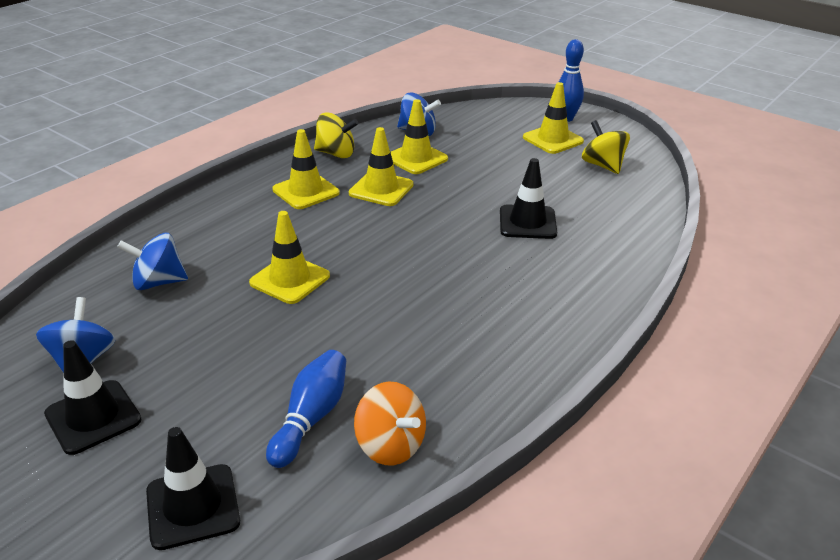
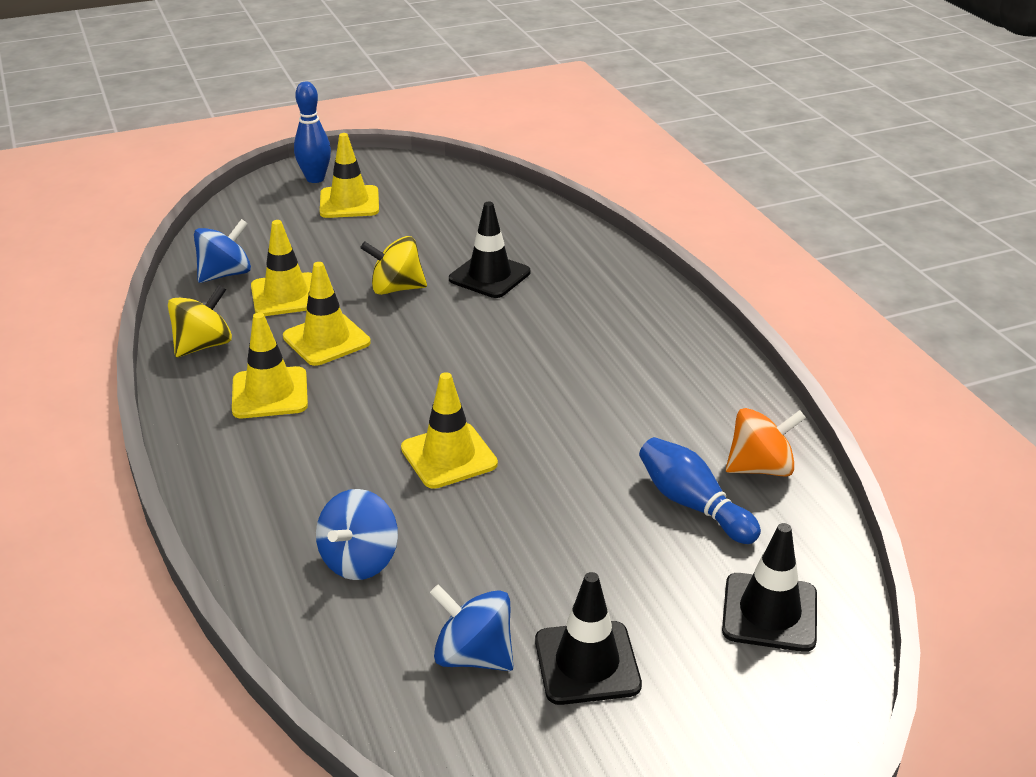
camera: 60 degrees left, 0 degrees up
(602, 165) = (432, 197): yellow spinning top -> yellow spinning top (396, 288)

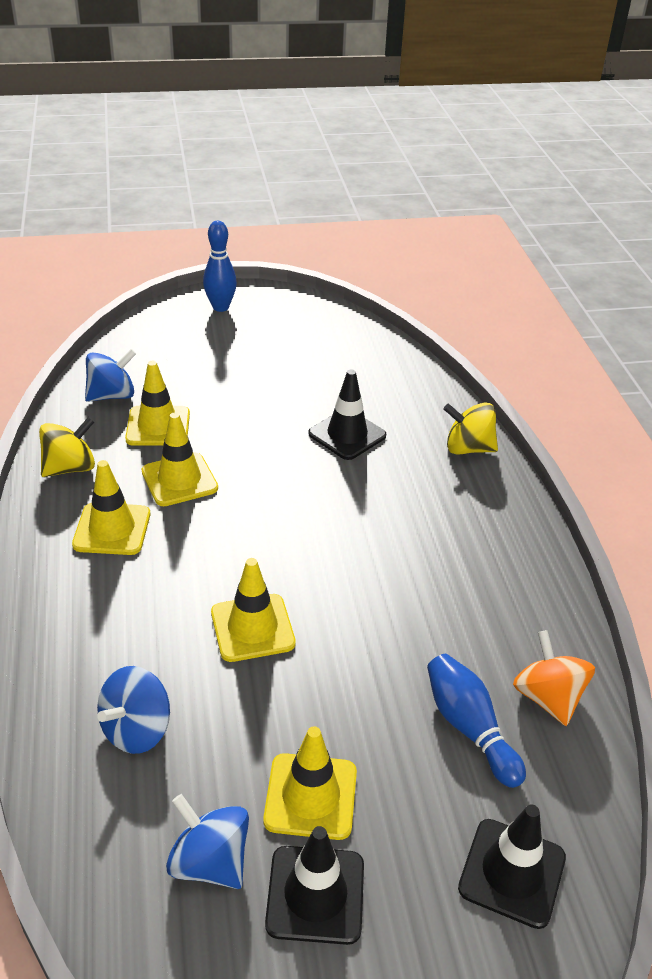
camera: 10 degrees right, 5 degrees up
(349, 202) = (243, 336): yellow traffic cone -> yellow traffic cone (310, 796)
(396, 288) = (258, 435): yellow spinning top -> yellow spinning top (468, 448)
(760, 468) = (548, 697): orange spinning top -> orange spinning top turned 105 degrees counterclockwise

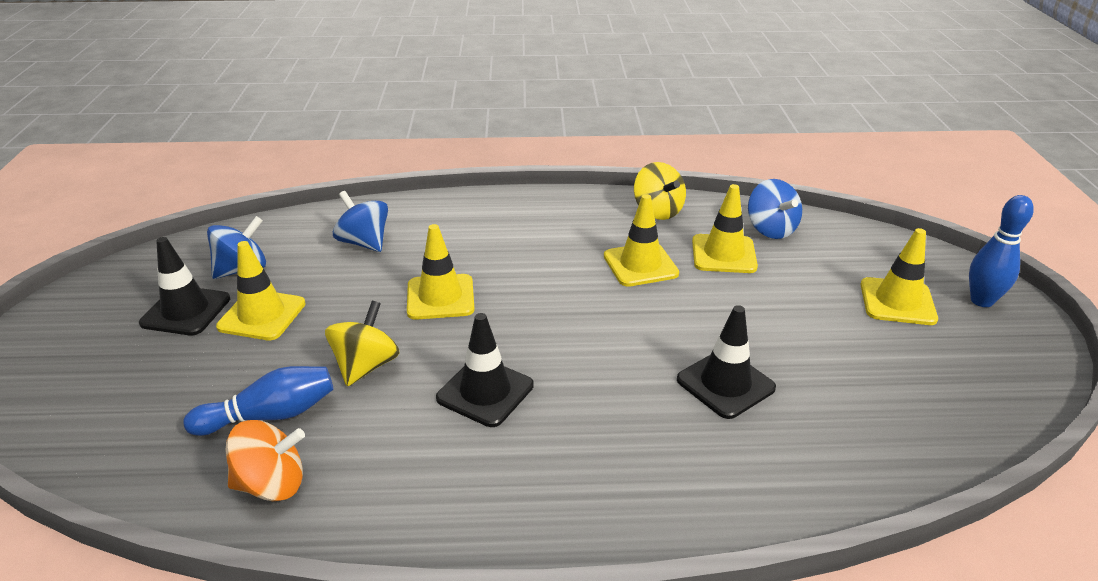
camera: 100 degrees right, 5 degrees down
(112, 529) = (576, 231): yellow traffic cone -> yellow traffic cone (897, 302)
(468, 448) = (707, 501): yellow spinning top -> yellow spinning top (366, 366)
(512, 873) = (122, 415): black traffic cone -> black traffic cone (485, 392)

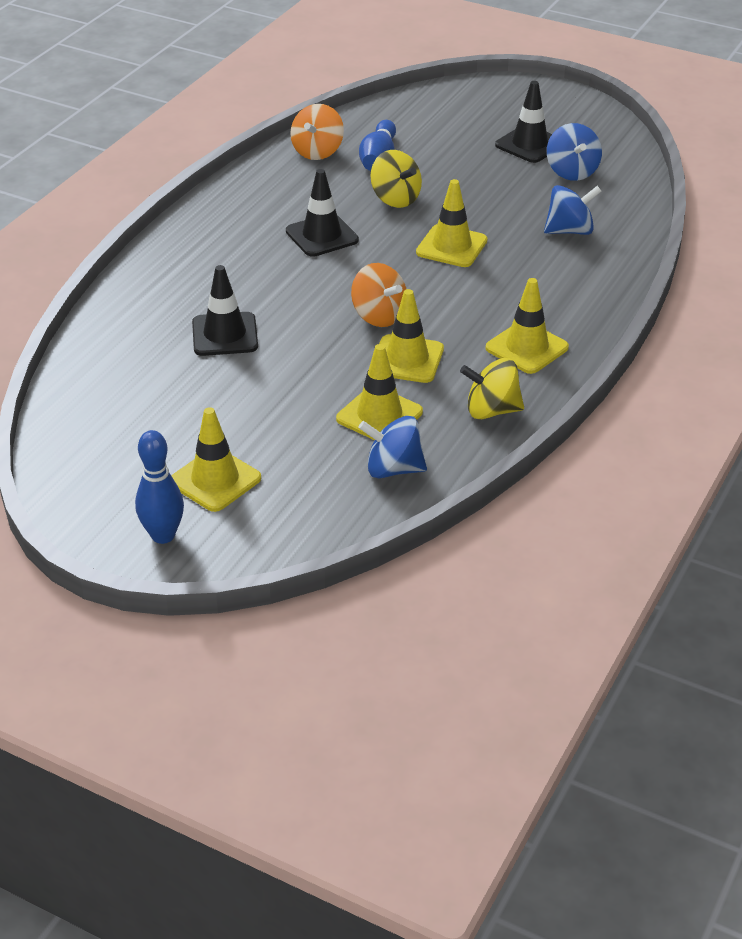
camera: 120 degrees right, 5 degrees up
(262, 315) = (496, 171): yellow traffic cone -> yellow traffic cone (527, 348)
(595, 300) = (379, 316): none -> orange spinning top

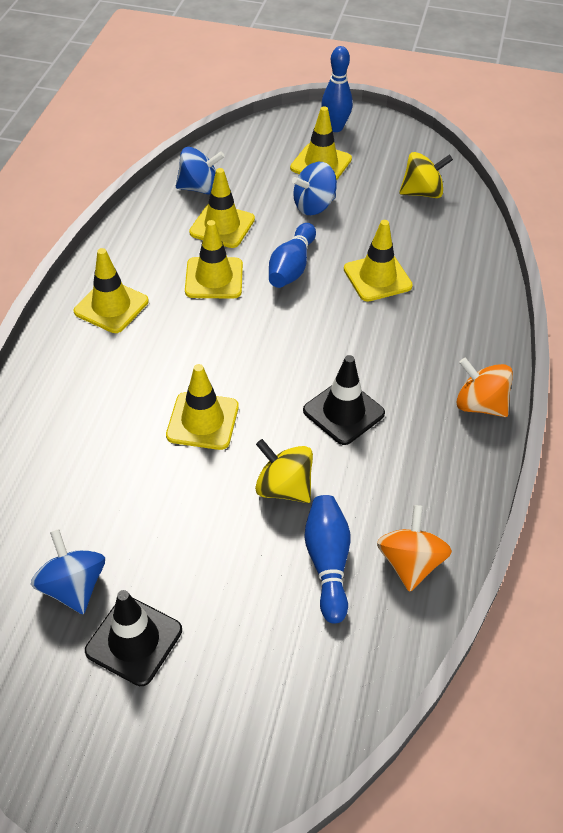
camera: 165 degrees right, 10 degrees up
(225, 335) = (377, 277): black traffic cone -> yellow traffic cone
(315, 358) = (291, 267): none -> blue bowling pin
(379, 316) = (251, 319): orange spinning top -> orange spinning top (480, 405)
(491, 410) = (135, 243): yellow spinning top -> yellow spinning top (422, 192)
(570, 231) = (74, 470): blue spinning top -> blue spinning top (314, 206)

